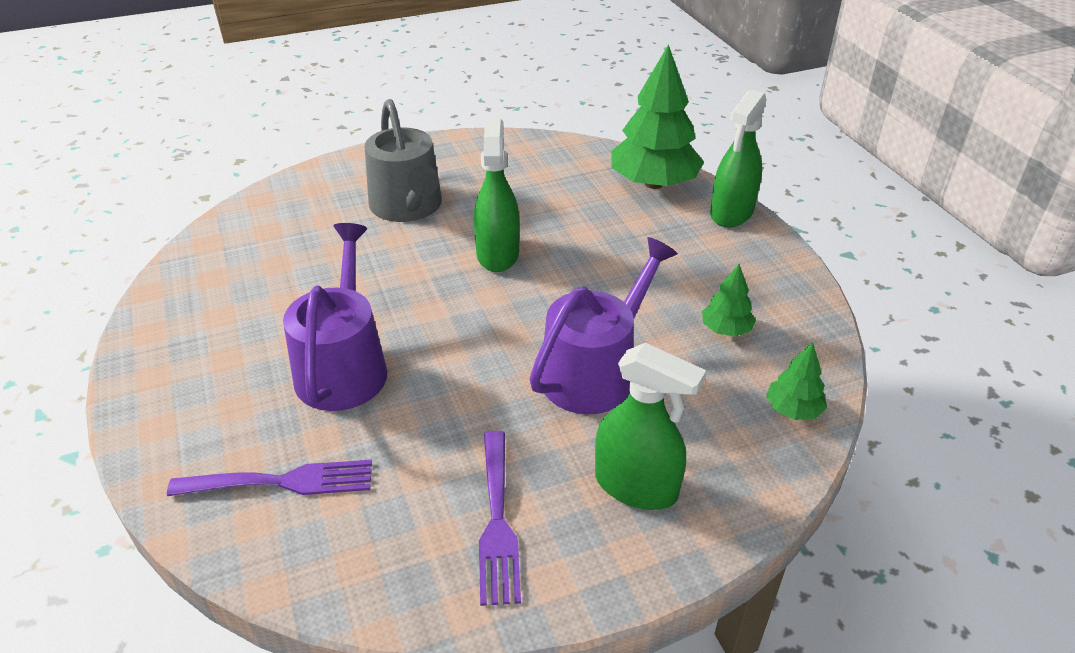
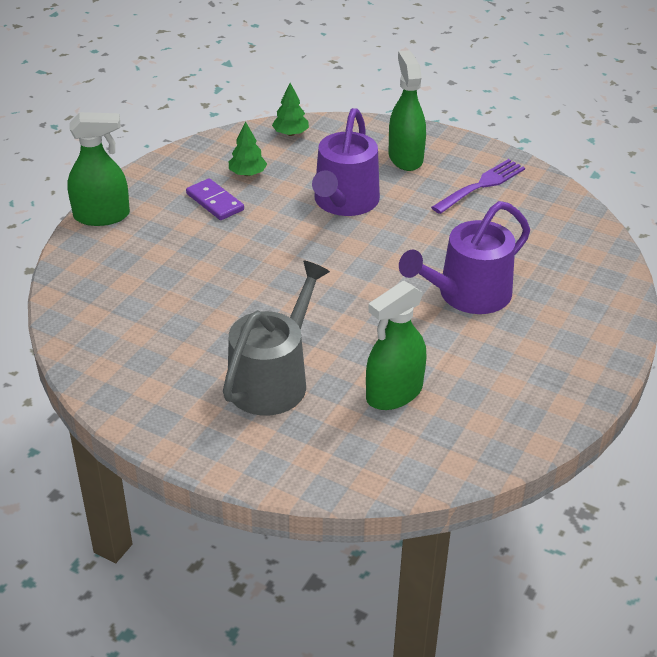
camera: 130 degrees left, 0 degrees up
(281, 482) = (562, 261): purple fork -> none
(497, 254) = (279, 296): green spray bottle -> green spray bottle (394, 393)
(595, 372) = (344, 202): purple watering can -> purple watering can turned 75 degrees counterclockwise
(654, 183) = (93, 267): green tree -> none
(690, 284) = (215, 202): none -> purple domino

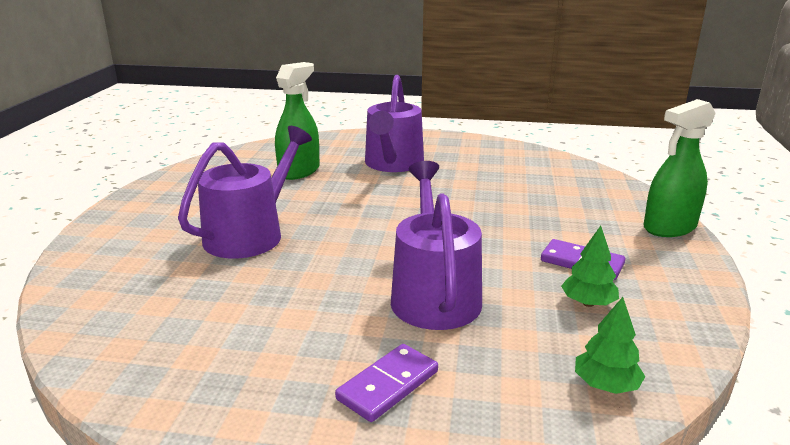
camera: 160 degrees right, 15 degrees down
(273, 379) = (393, 164): grey watering can -> purple watering can
(405, 158) = (388, 385): green spray bottle -> purple domino
(481, 185) = (247, 363): purple fork -> none

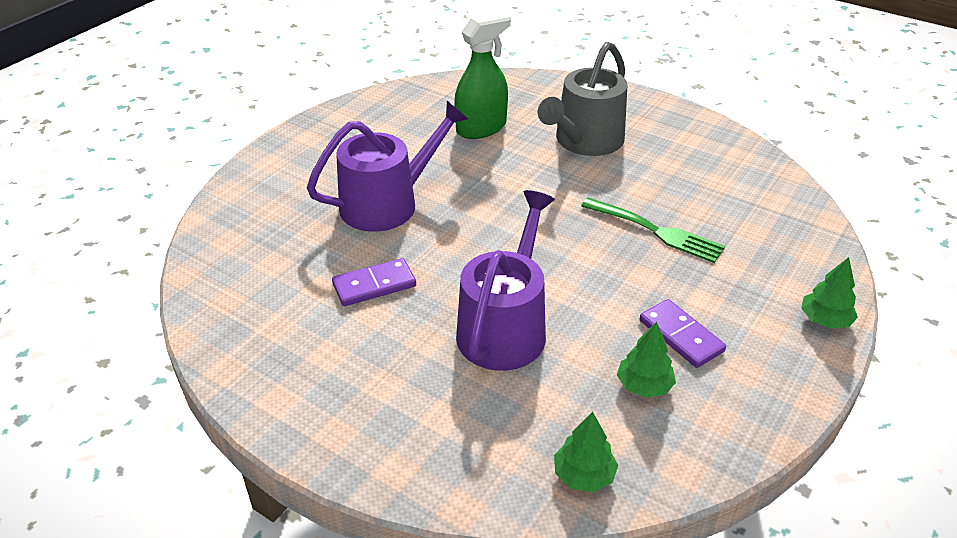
camera: 25 degrees right, 15 degrees up
(388, 385) = (402, 407): purple domino -> purple domino (374, 285)
(393, 164) = (585, 141): purple watering can -> grey watering can
(498, 204) = (656, 231): none -> green fork
(669, 227) = (825, 320): green spray bottle -> green tree

